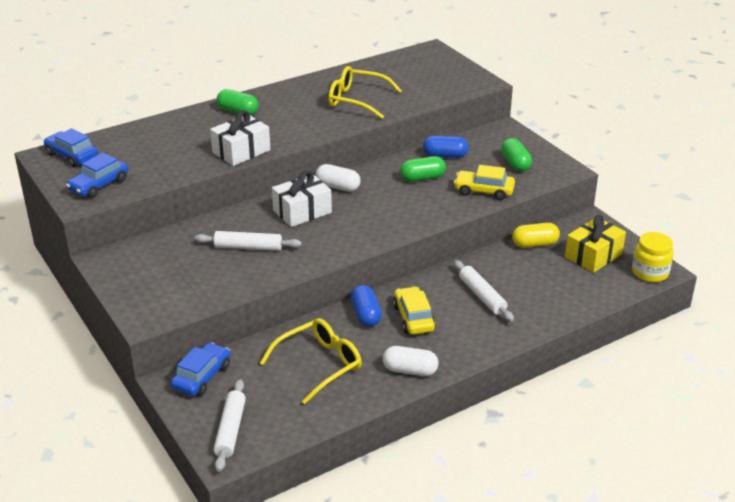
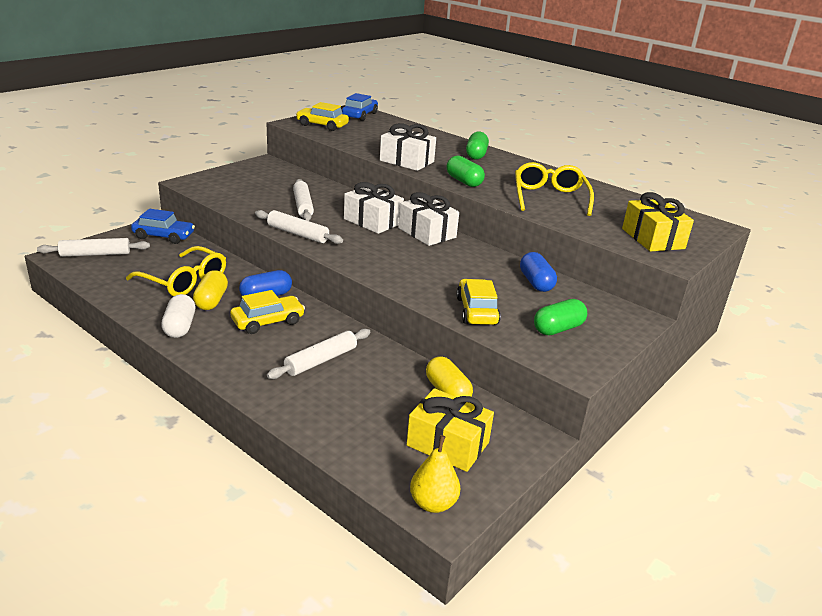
camera: 70 degrees right, 5 degrees down
(99, 185) = (322, 125): blue car -> yellow car
(317, 258) = (297, 234): none -> white rolling pin
(338, 187) = (427, 233): white capsule -> white gift
(365, 349) = (211, 301): none -> yellow capsule
(422, 178) = (477, 273): green capsule -> green capsule (464, 181)
(447, 79) = (653, 239): none -> yellow gift
(650, 272) = (433, 503): yellow jar -> yellow pear

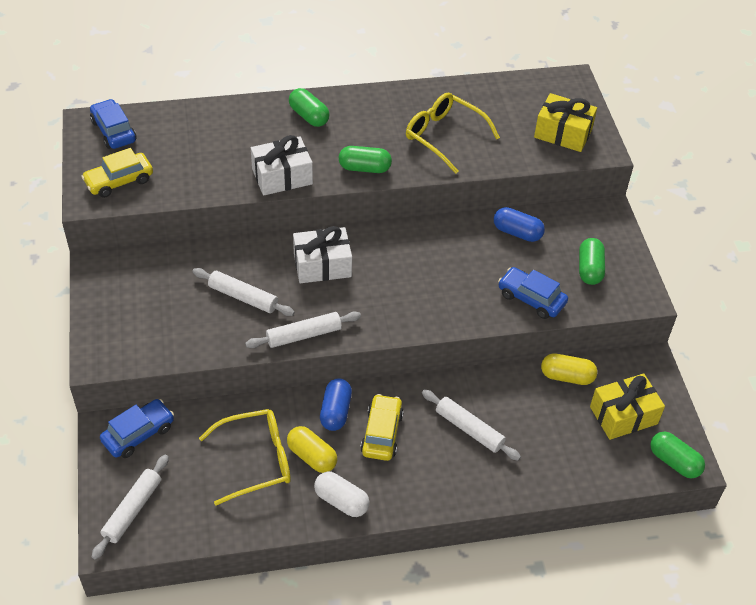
camera: 50 degrees left, 20 degrees up
(321, 360) = (469, 429): white rolling pin -> white rolling pin turned 45 degrees counterclockwise
(427, 233) = (377, 242): white gift -> none
(433, 503) = (674, 462): yellow pear -> green capsule
(476, 311) = (531, 299): yellow car -> blue car

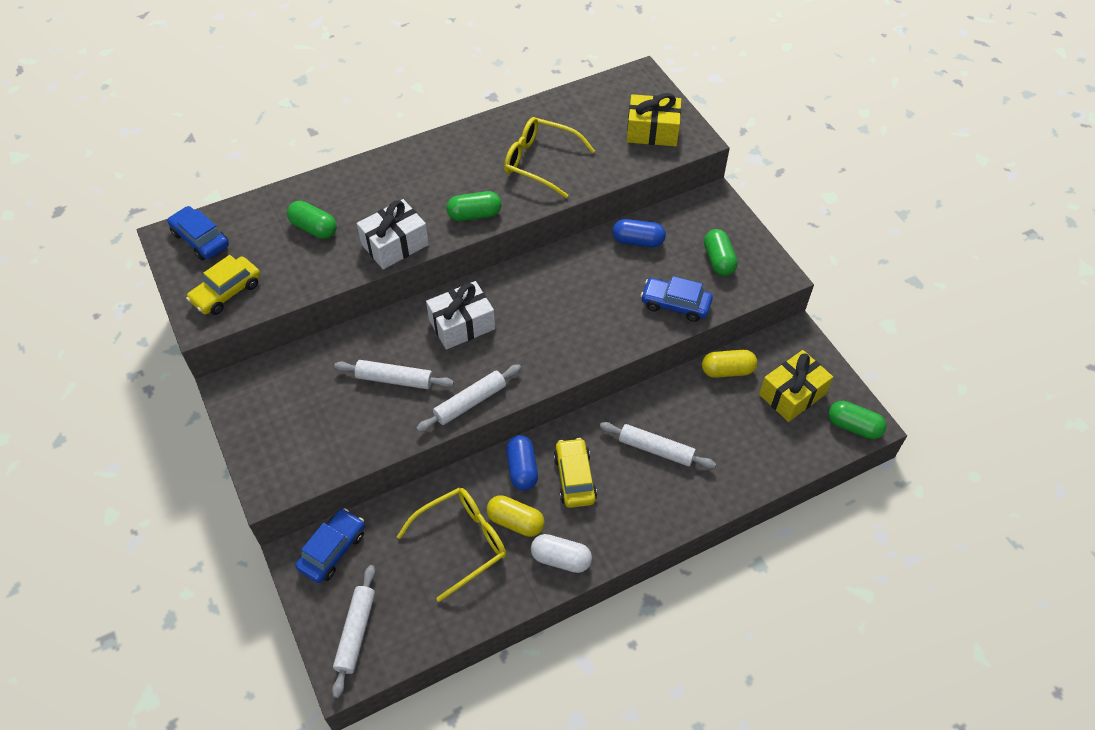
camera: 15 degrees left, 5 degrees up
(309, 116) = (398, 174): green capsule -> green capsule (314, 228)

